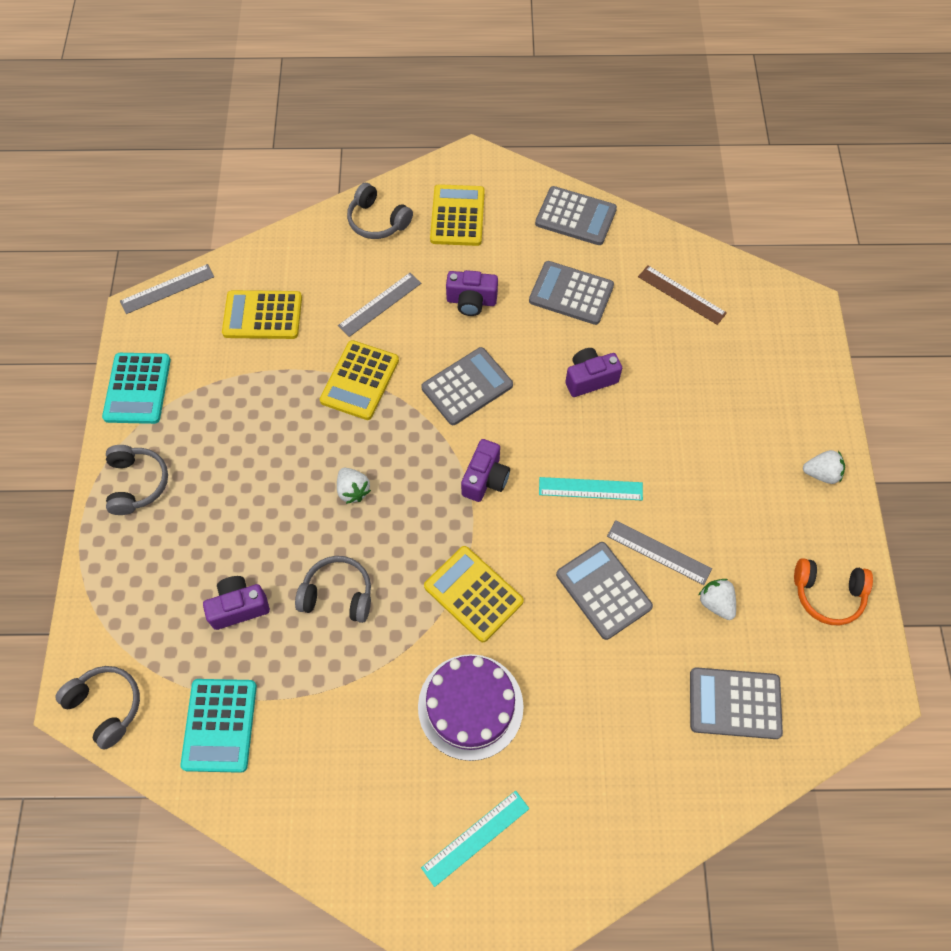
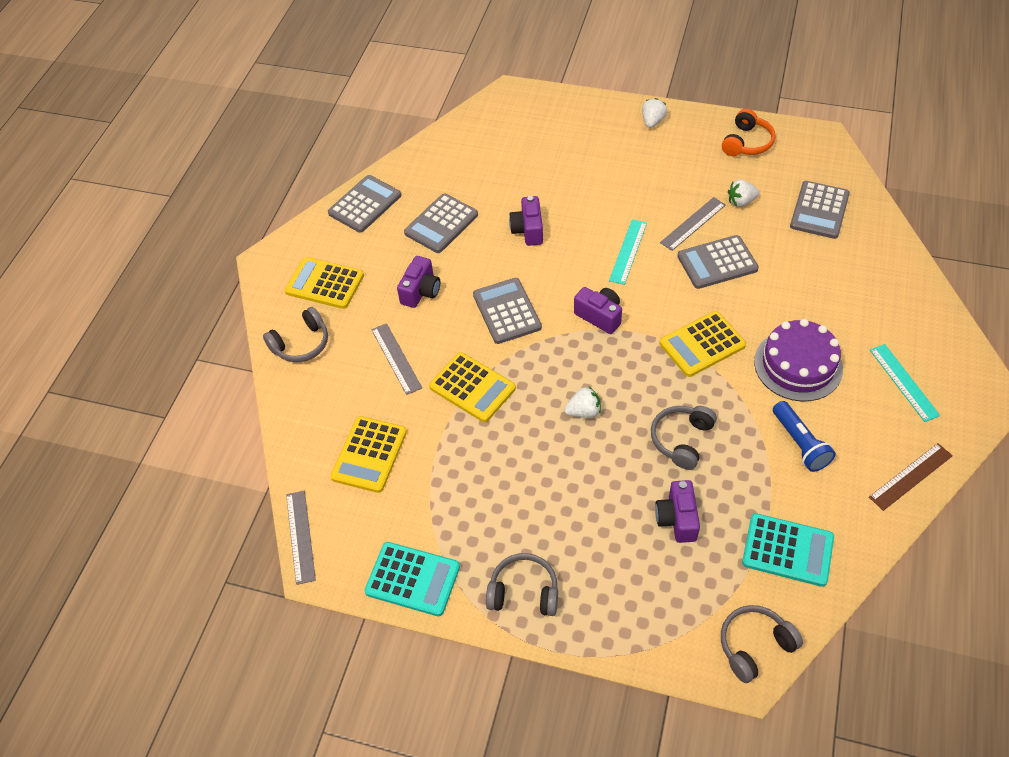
camera: 70 degrees left, 10 degrees down
(359, 722) = (800, 443): none -> blue flashlight
(681, 295) = (471, 158): brown ruler -> brown ruler (910, 476)

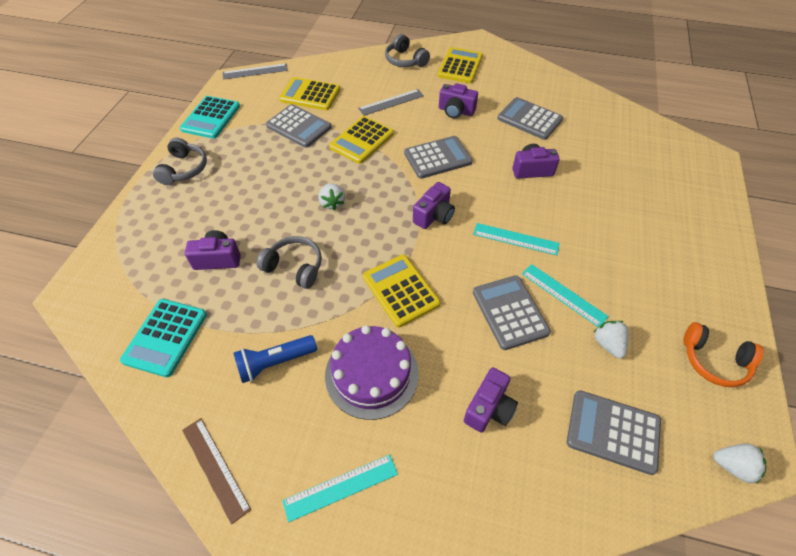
camera: 85 degrees right, 0 degrees up
(365, 204) = (543, 79): grey calculator -> grey calculator (299, 126)
(652, 121) = (716, 268): white strawberry -> white strawberry (733, 466)
(693, 224) = (563, 295): grey ruler -> turquoise ruler
(754, 646) = (89, 303): grey headphones -> none
(815, 283) = (489, 408): none -> purple camera

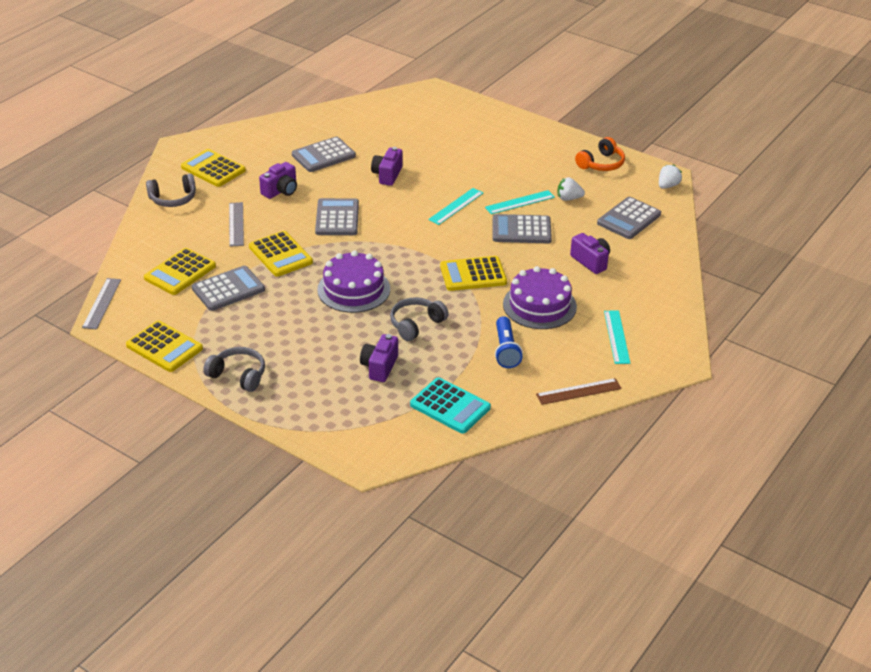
camera: 70 degrees left, 15 degrees down
(211, 118) = (164, 347): turquoise calculator -> yellow calculator
(332, 203) = (353, 289): white strawberry -> purple cake
(434, 216) = (406, 238): purple camera -> none

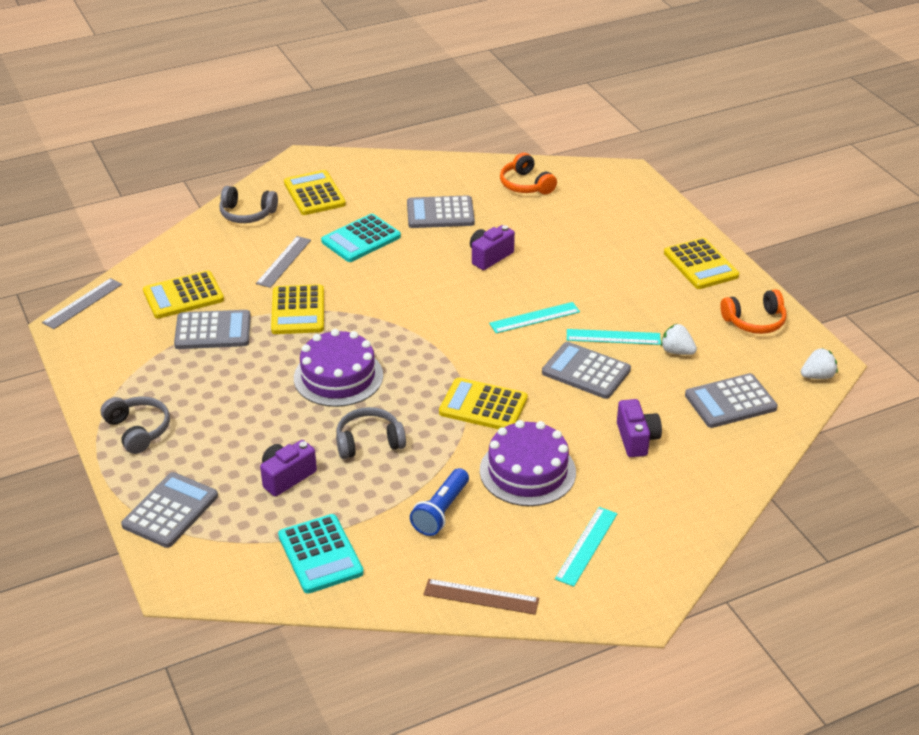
camera: 30 degrees right, 0 degrees up
(164, 347) = (97, 372): yellow calculator -> yellow calculator (700, 265)
(281, 191) = (361, 239): purple camera -> turquoise calculator
(337, 218) = (392, 289): grey calculator -> grey calculator (170, 511)
(368, 118) = (526, 185): none -> orange headphones

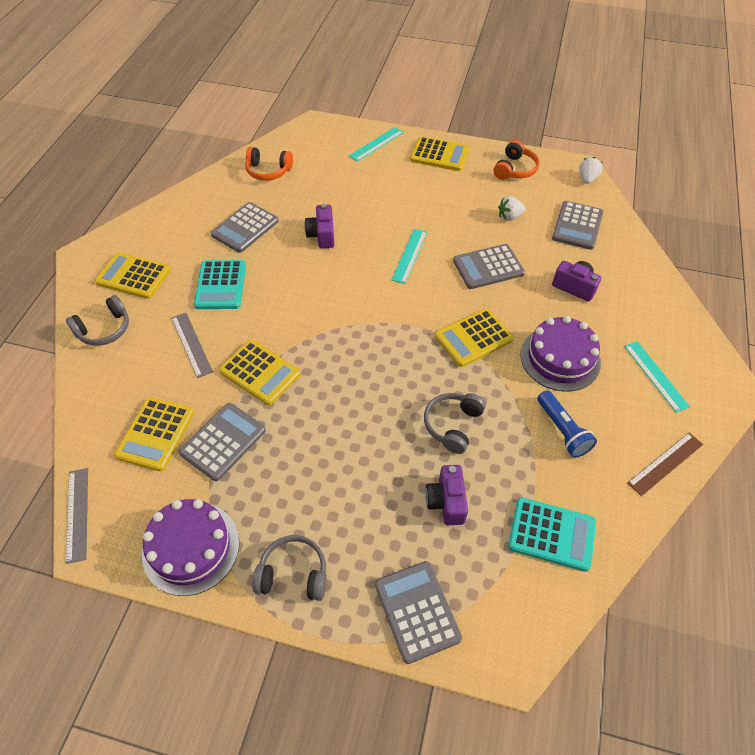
camera: 50 degrees left, 15 degrees up
(338, 376) = (362, 397): purple cake -> purple cake (191, 547)
(613, 337) = (467, 234): turquoise ruler -> turquoise ruler (376, 144)

